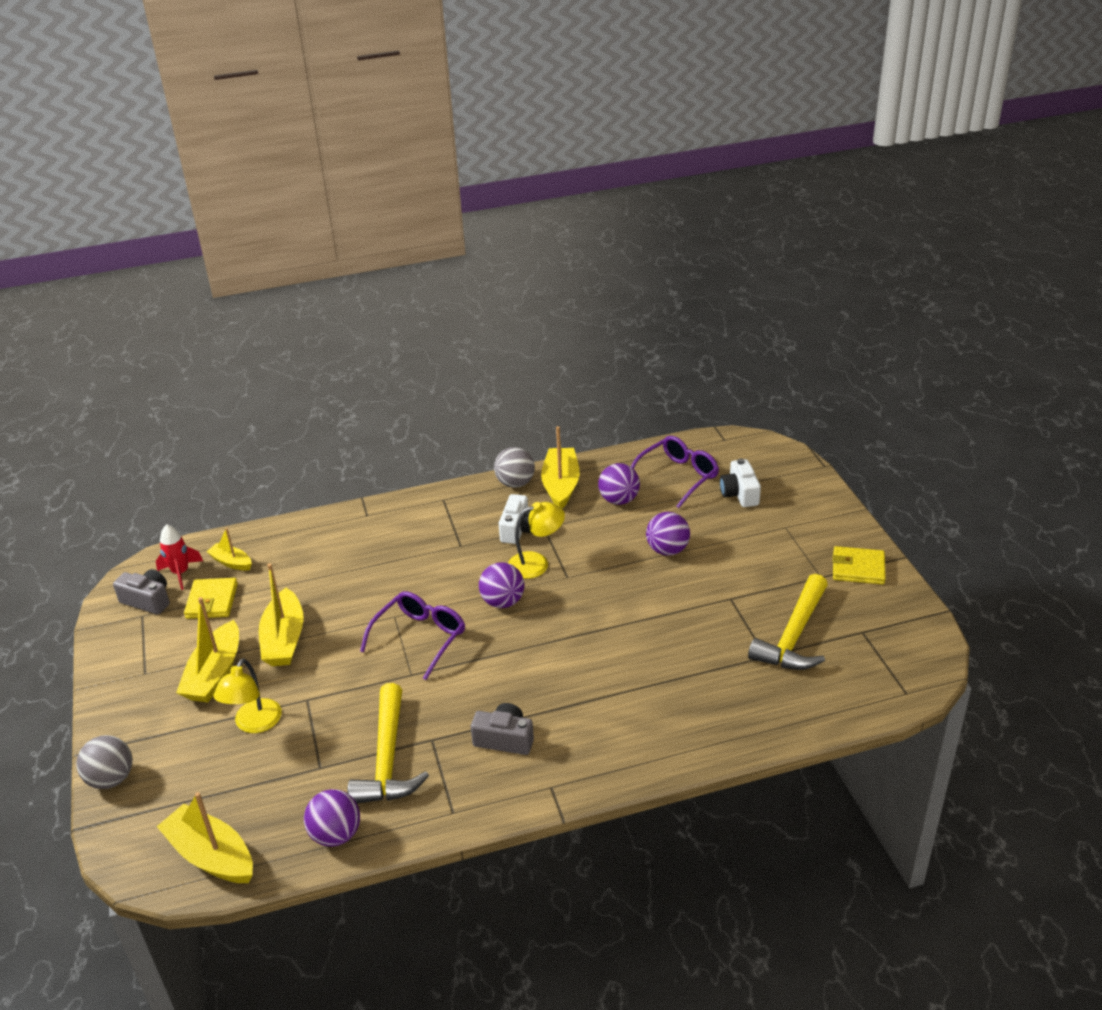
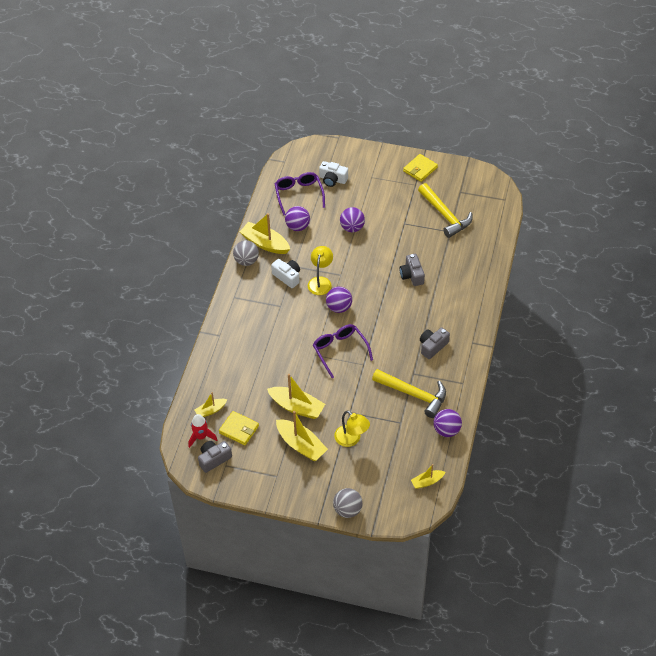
camera: 60 degrees left, 15 degrees up
(211, 856) = (427, 482): yellow boat -> yellow boat, size x0.56
(633, 651) = (412, 275): none -> grey camera

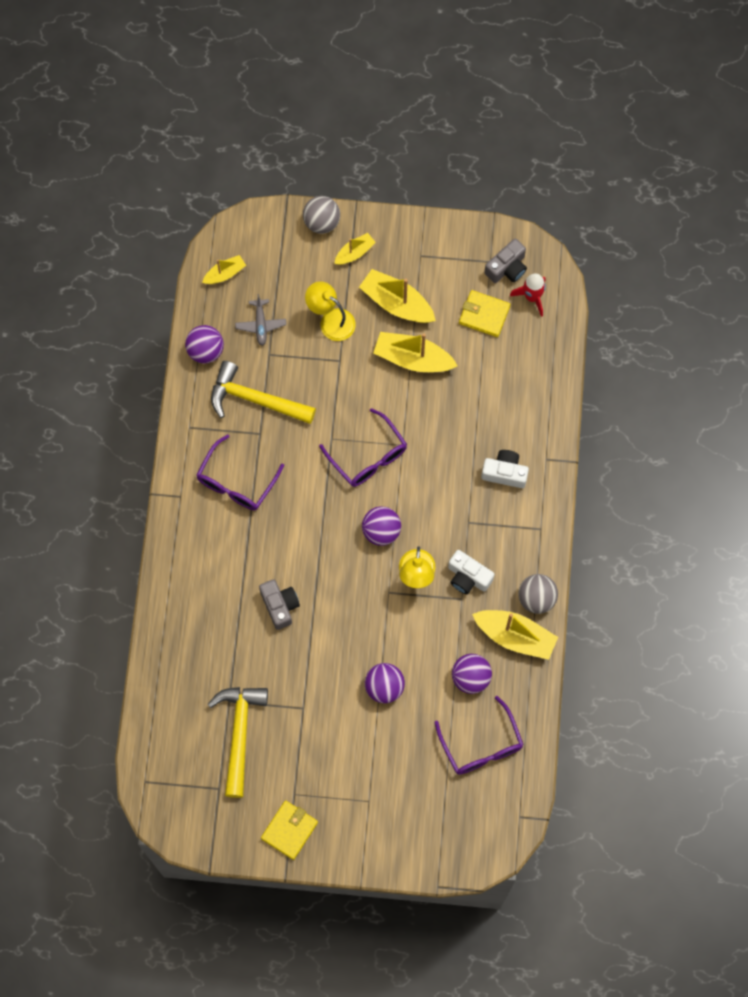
camera: 170 degrees right, 20 degrees up
(211, 410) = (528, 338): yellow boat -> yellow boat (354, 253)
(332, 179) = (431, 787): white camera -> white camera (505, 473)
(404, 443) = (260, 324): none -> grey plane
(432, 346) = (236, 482): grey camera -> purple glasses
(445, 215) = (239, 734): yellow hammer -> yellow hammer turned 45 degrees clockwise

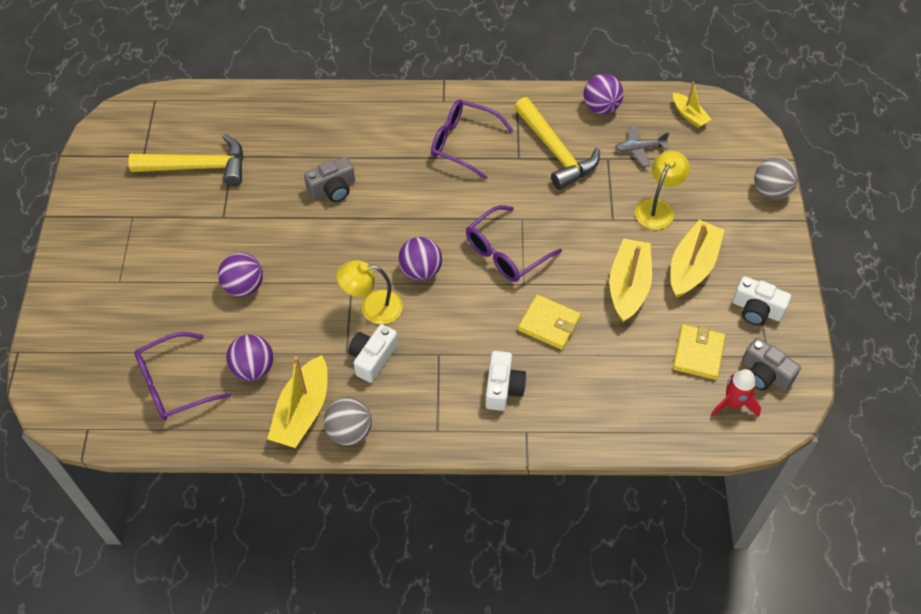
camera: 85 degrees right, 15 degrees down
(256, 399) = (555, 151): yellow hammer -> yellow hammer turned 135 degrees clockwise
(289, 830) = (95, 215): yellow wallet -> yellow wallet (549, 324)
(354, 253) = (743, 223): yellow boat -> none
(445, 261) = (756, 309): none -> white camera

